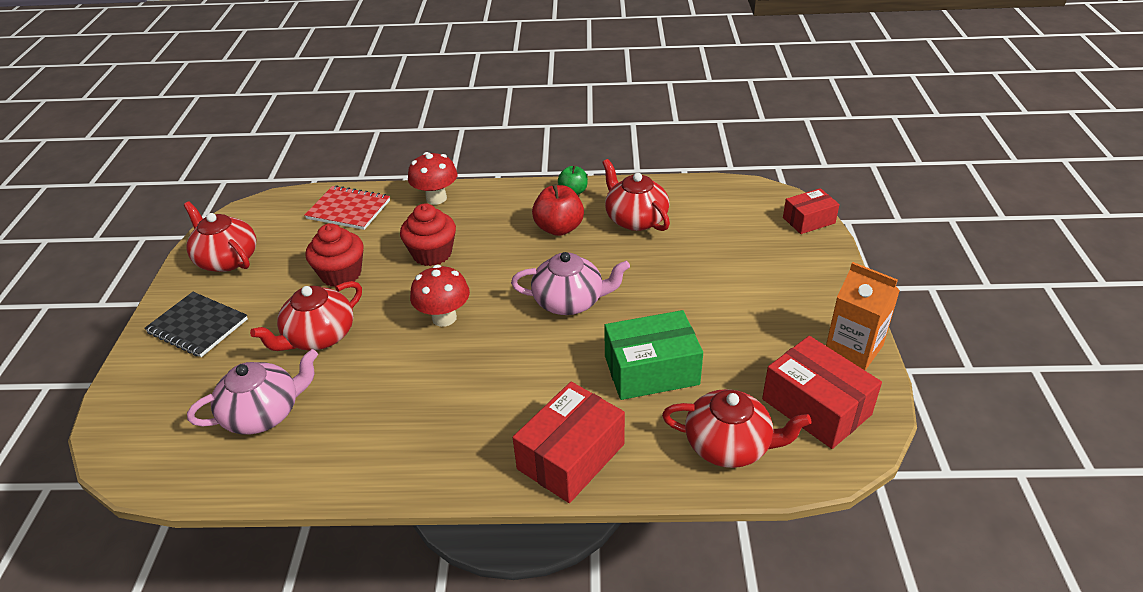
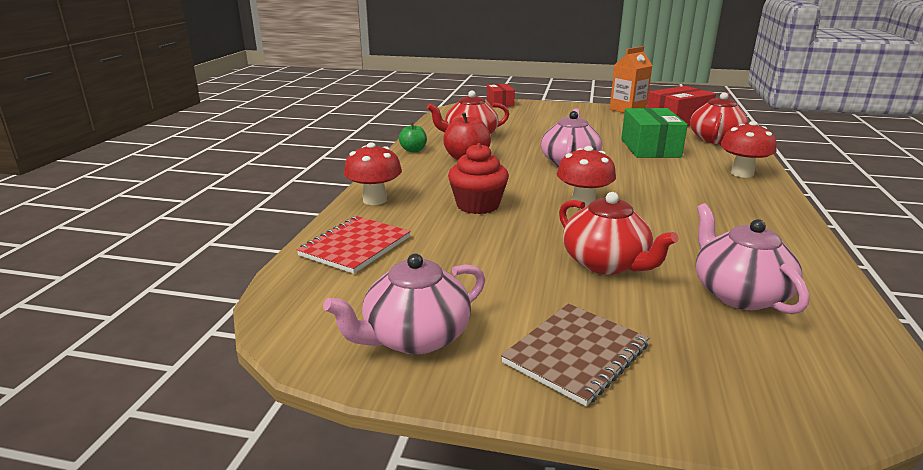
camera: 80 degrees left, 15 degrees down
(198, 326) = (576, 354): black notebook -> brown notebook
(227, 259) = (415, 337): red teapot -> pink teapot
(341, 274) = (492, 251): red cupcake -> none
(571, 456) = (742, 173): red box -> red mushroom

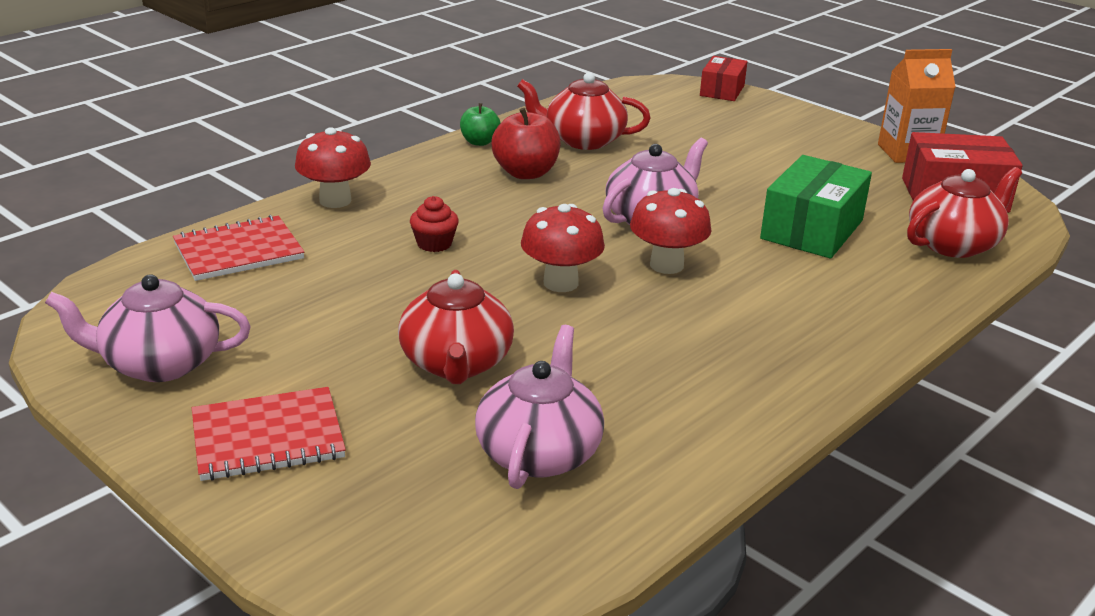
camera: 30 degrees right, 5 degrees up
(478, 205) = (434, 244): red cupcake -> red cupcake, size x0.60
(576, 354) = (268, 437): brown notebook -> red notebook
(742, 173) = (874, 312): red mushroom -> red mushroom (666, 265)

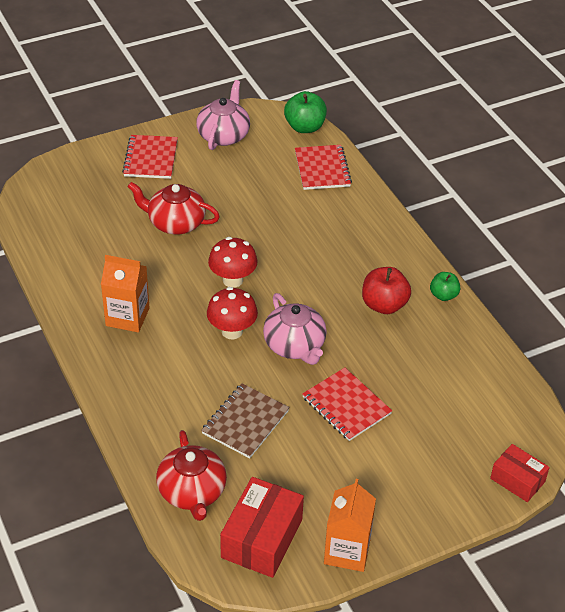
camera: 110 degrees right, 15 degrees up
(115, 283) = (305, 127): none -> green apple
(335, 201) = (372, 212): red mushroom -> none
(434, 244) = (300, 241): red cupcake -> none
(539, 452) = (93, 232): pink teapot -> none
(583, 140) = (431, 351): red teapot -> none
(717, 175) = (346, 406): none -> red notebook
(720, 359) = (127, 317): none -> orange carton
(812, 229) = (245, 422): green box -> brown notebook

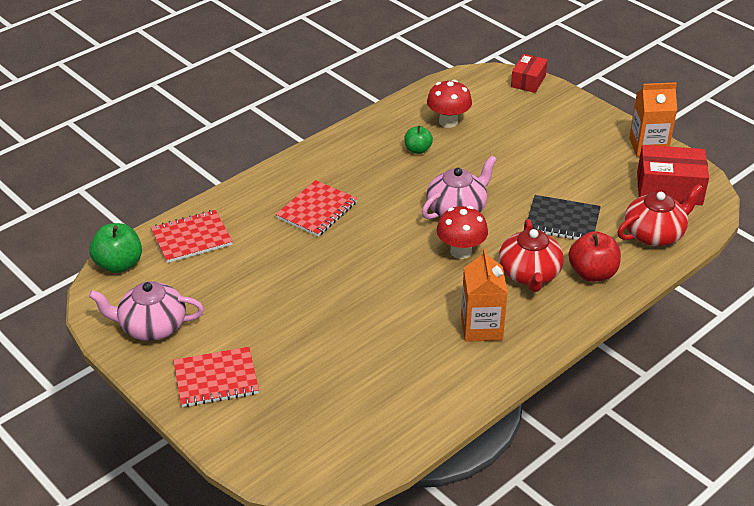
camera: 105 degrees left, 5 degrees down
(175, 223) = (323, 328): red teapot -> red teapot (529, 274)
(233, 280) = (391, 266): red mushroom -> red mushroom (448, 122)
(245, 422) = (562, 220): brown notebook -> black notebook
(346, 406) = (508, 169): red notebook -> red notebook (316, 210)
(384, 305) = (378, 167): red apple -> red apple (592, 273)
(443, 295) = (348, 137): green apple -> green apple (417, 150)

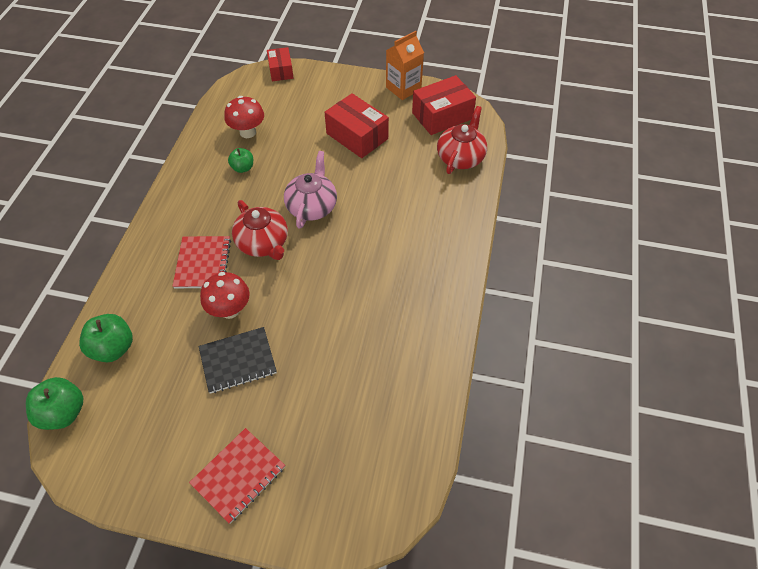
camera: 35 degrees left, 15 degrees up
(152, 326) = (142, 458): pink teapot -> none
(191, 238) = (113, 348): red notebook -> green apple
(461, 251) = (342, 242): red mushroom -> red mushroom (230, 310)
(481, 327) = (406, 300): orange carton -> none
(529, 274) = (405, 235): red teapot -> red teapot (263, 243)
(557, 169) = (357, 136): none -> red box
(562, 220) = (393, 177): black notebook -> black notebook (238, 361)
(592, 273) = (446, 211): red apple -> none

